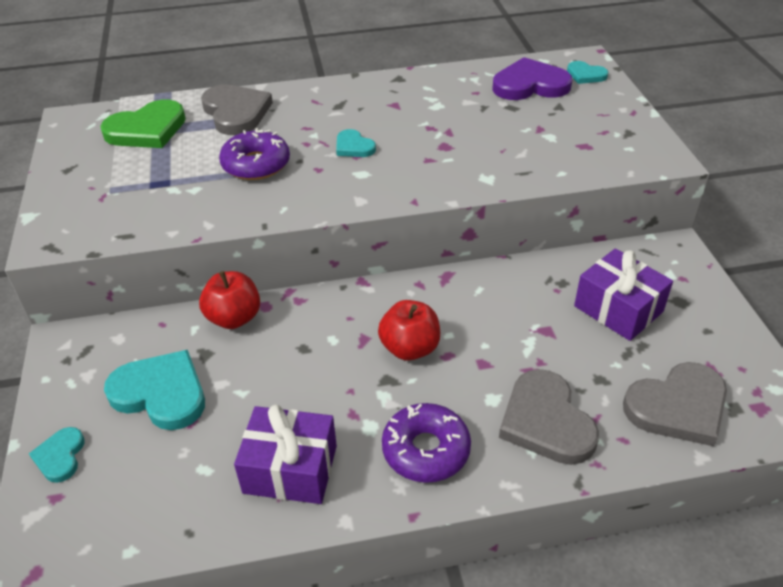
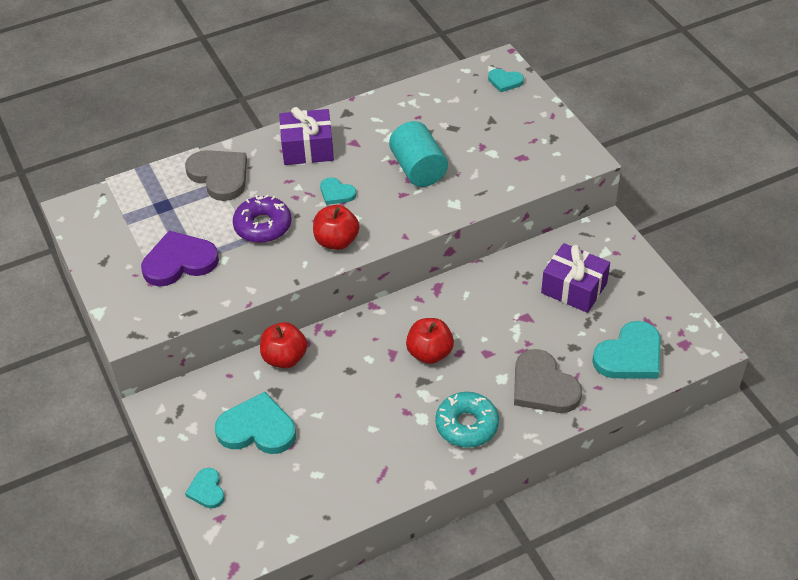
camera: 15 degrees left, 5 degrees up
(147, 129) = (150, 208): green heart -> none
(290, 469) = (377, 460): purple gift -> purple gift (307, 148)
(331, 193) = (336, 241): none -> red apple
(426, 450) = (467, 425): purple donut -> turquoise donut
(457, 139) = (418, 169): none -> turquoise cylinder
(530, 85) = (461, 101): purple heart -> purple heart (179, 262)
(678, 407) = (630, 355): grey heart -> turquoise heart

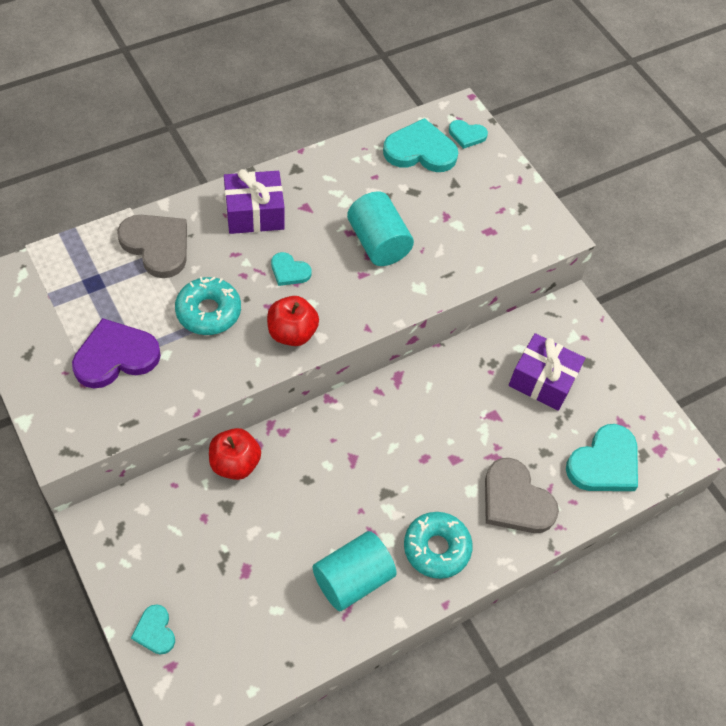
camera: 10 degrees left, 10 degrees up
(257, 428) = (208, 552): turquoise heart -> turquoise heart (420, 150)
(263, 226) = (208, 312): purple donut -> turquoise donut
(387, 450) = (352, 579): none -> turquoise cylinder
(429, 353) = (393, 458): red apple -> none

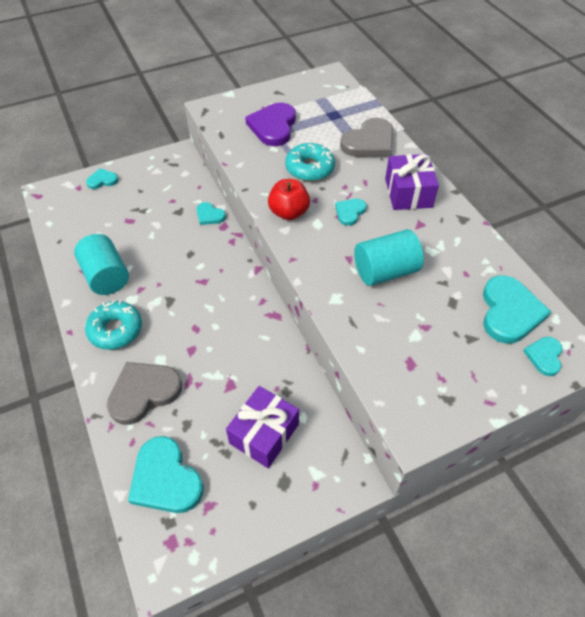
camera: 100 degrees right, 5 degrees down
(115, 356) = (273, 126): purple heart -> purple heart turned 150 degrees counterclockwise
(235, 463) = (209, 215): red apple -> turquoise heart

